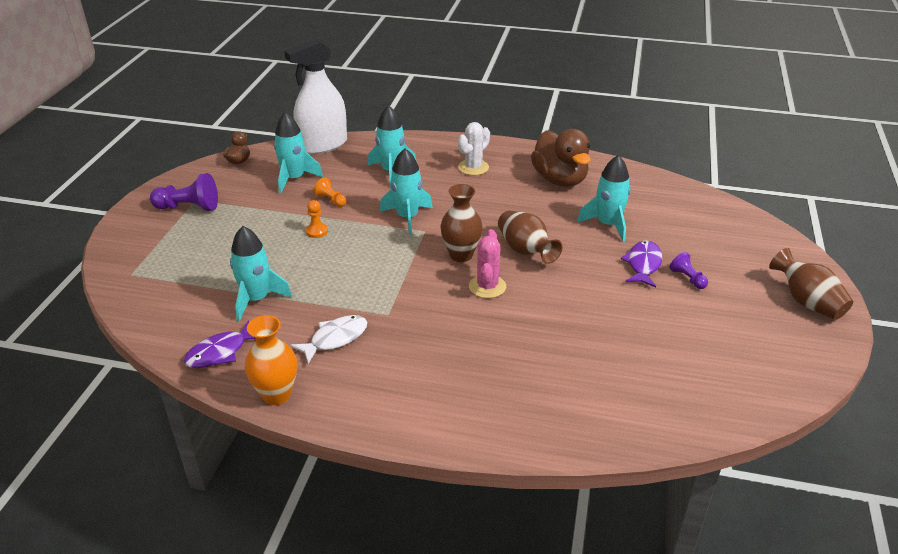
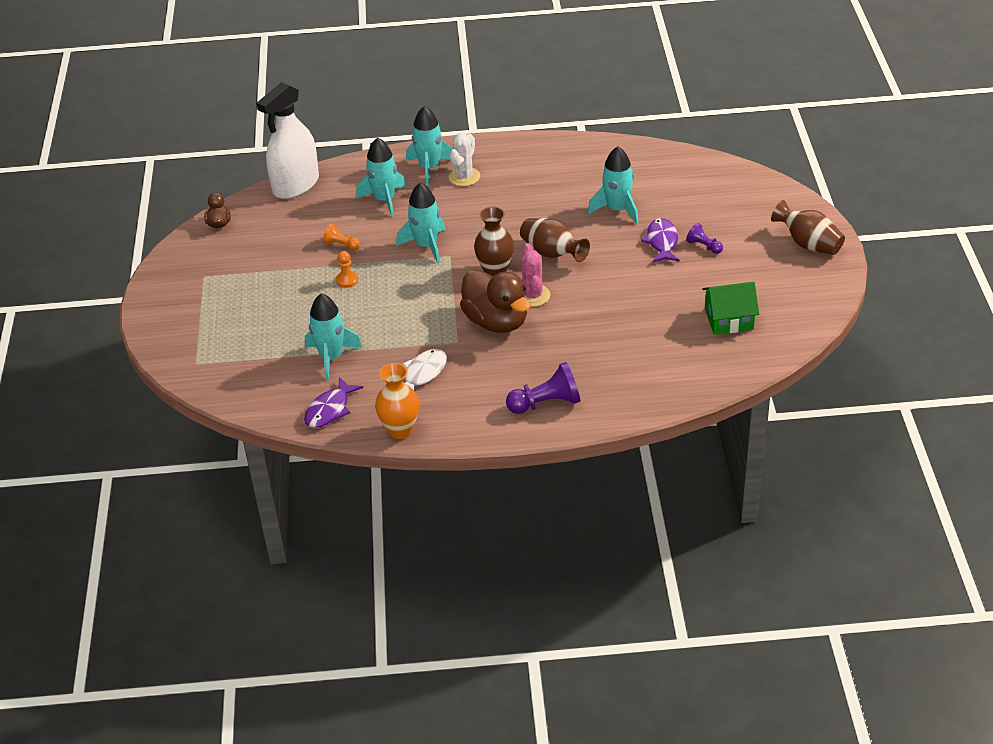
camera: 15 degrees left, 5 degrees up
(189, 207) = (203, 285): purple pawn -> purple pawn (546, 403)
(294, 179) = (290, 230): turquoise rocket -> turquoise rocket (429, 168)
(560, 179) = (554, 171): brown duck -> brown duck (496, 321)
(693, 362) = (729, 319): none -> green house

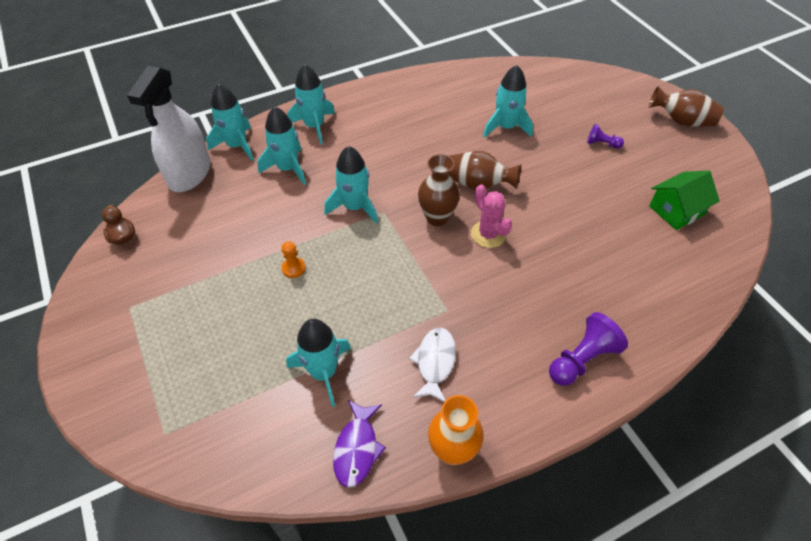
camera: 25 degrees left, 10 degrees up
(341, 245) = (268, 228): orange pawn -> none
(349, 170) = (237, 145): none -> turquoise rocket
(464, 177) = (351, 127): white cactus -> none
(496, 321) = (472, 274): brown duck -> none
(662, 242) = (564, 149): purple fish -> none

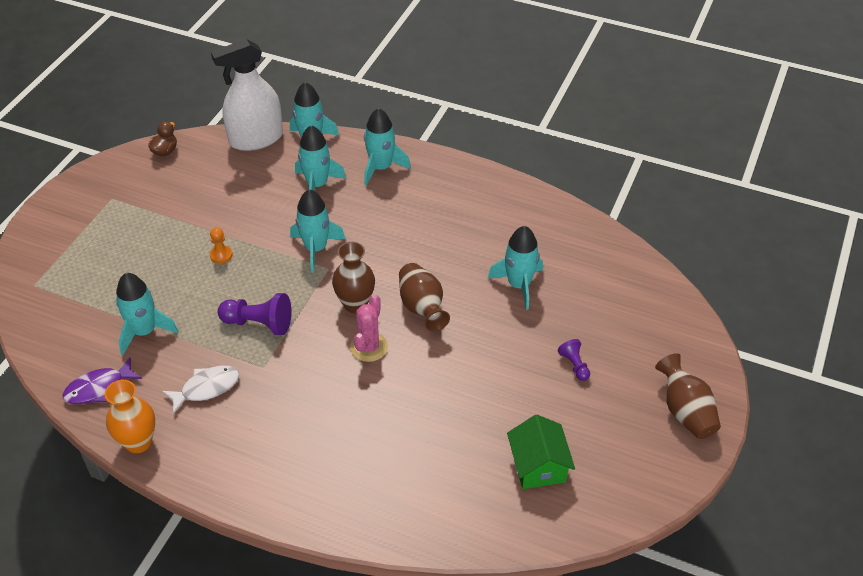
camera: 50 degrees right, 5 degrees down
(582, 359) = (289, 479): purple pawn -> purple pawn (259, 323)
(676, 210) = (538, 466): green house -> green house turned 60 degrees clockwise

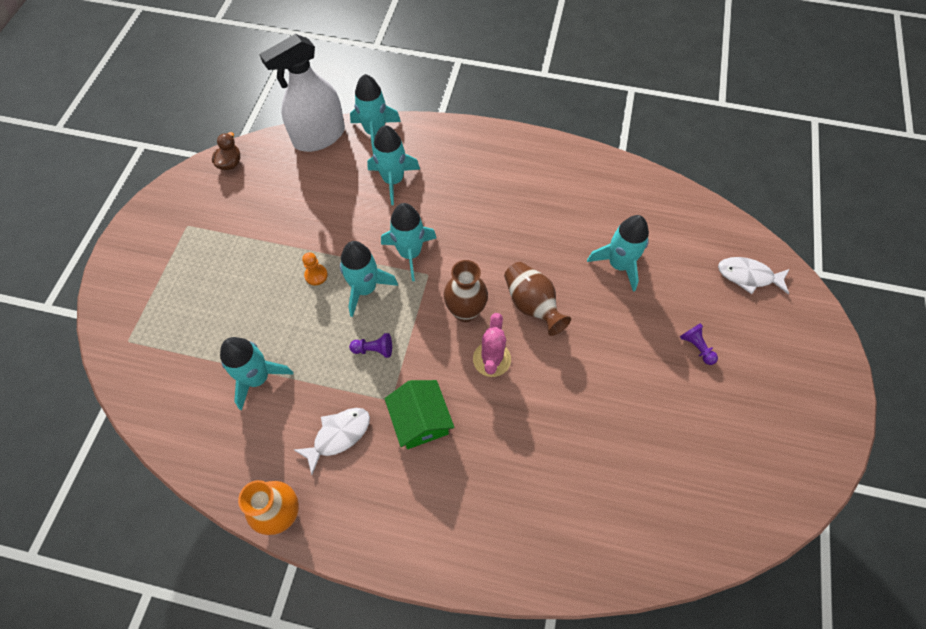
camera: 10 degrees left, 15 degrees up
(98, 388) = (225, 455): purple fish -> none
(259, 323) = (374, 349): purple pawn -> purple pawn, size x0.57
(381, 168) = (451, 152): turquoise rocket -> turquoise rocket (365, 289)
(538, 466) = (694, 469): green house -> green house (420, 421)
(647, 312) = (748, 276): none -> white fish
(685, 411) = (814, 382): brown vase -> none

